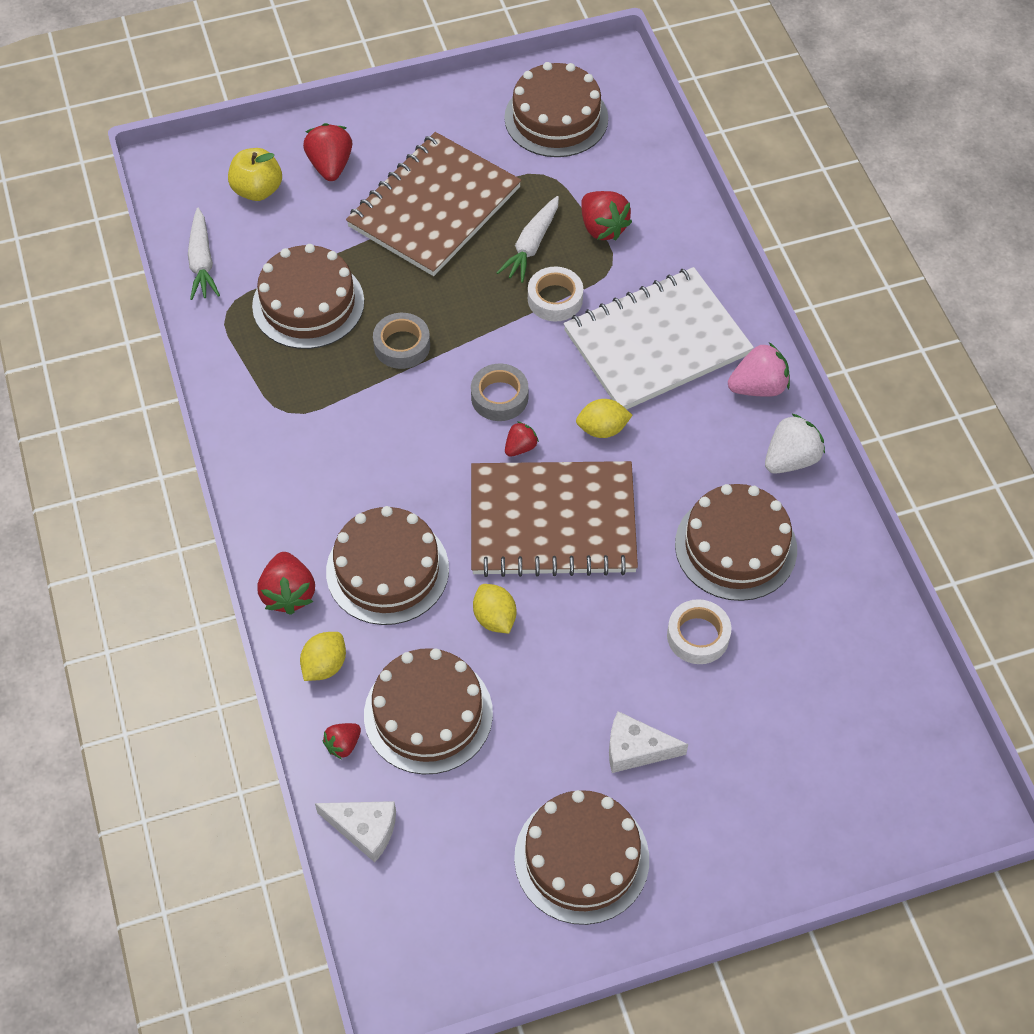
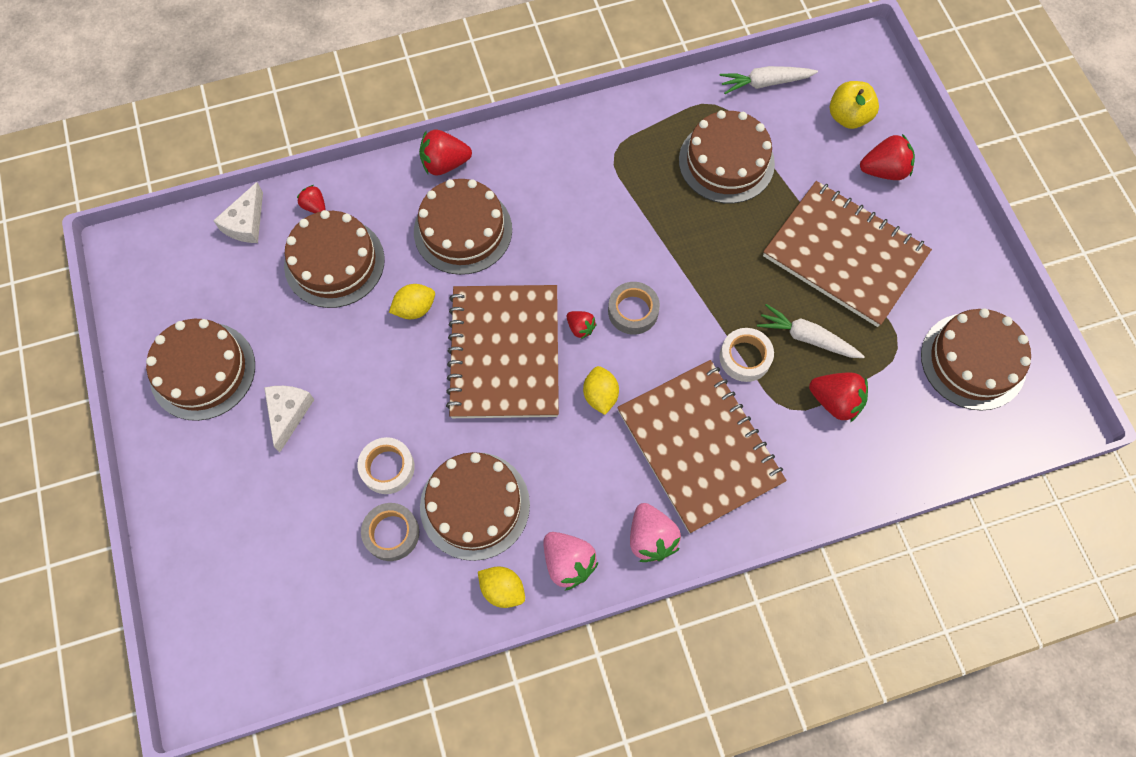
camera: 90 degrees right, 10 degrees up
(324, 665) = (381, 191): yellow lemon -> yellow lemon (502, 589)
(402, 345) = (685, 234): grey tape -> grey tape (391, 533)
(602, 228) = (835, 401): red strawberry -> red strawberry turned 120 degrees counterclockwise
(657, 342) = (699, 446): white notebook -> brown notebook
(791, 459) = (568, 563): white strawberry -> pink strawberry

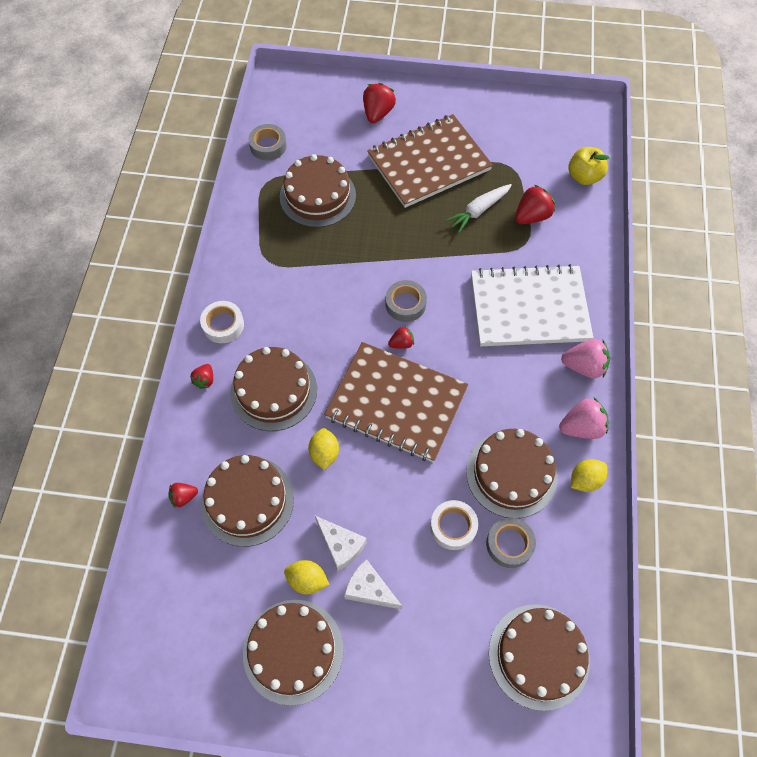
camera: 65 degrees left, 5 degrees down
(246, 223) = (166, 562): white cheese -> white cheese (341, 545)
(445, 164) = (205, 380): red strawberry -> red strawberry, size x0.58
(600, 395) = (462, 353): yellow lemon -> yellow lemon (307, 580)
(699, 446) = (529, 308): brown notebook -> white notebook
(745, 357) = (475, 252): white tape -> white tape (223, 325)
(764, 83) = (268, 146): white carrot -> grey tape
(848, 117) = (325, 113): yellow apple -> yellow apple (584, 177)
(973, 361) = (538, 133): brown cake -> brown cake (539, 656)

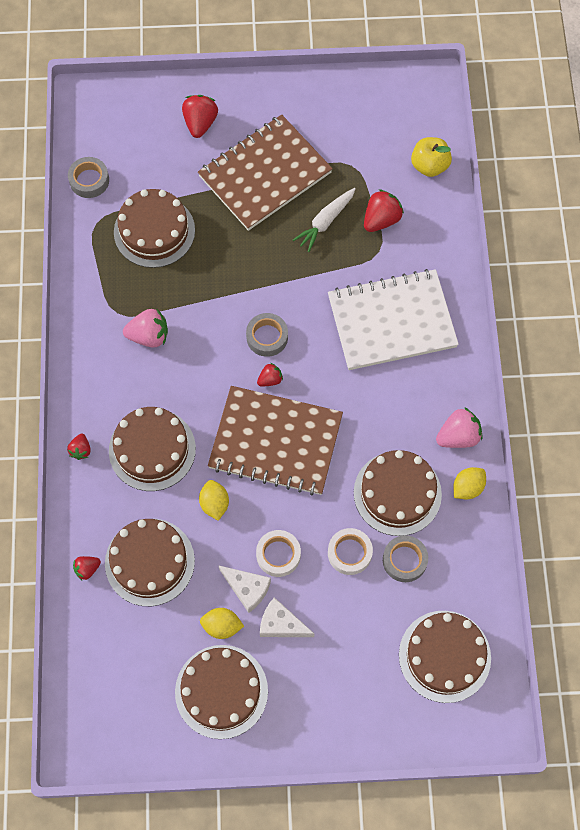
camera: 10 degrees left, 5 degrees up
(223, 325) = (86, 389): white tape -> white tape (278, 555)
(584, 366) = (453, 374): pink strawberry -> pink strawberry (149, 336)

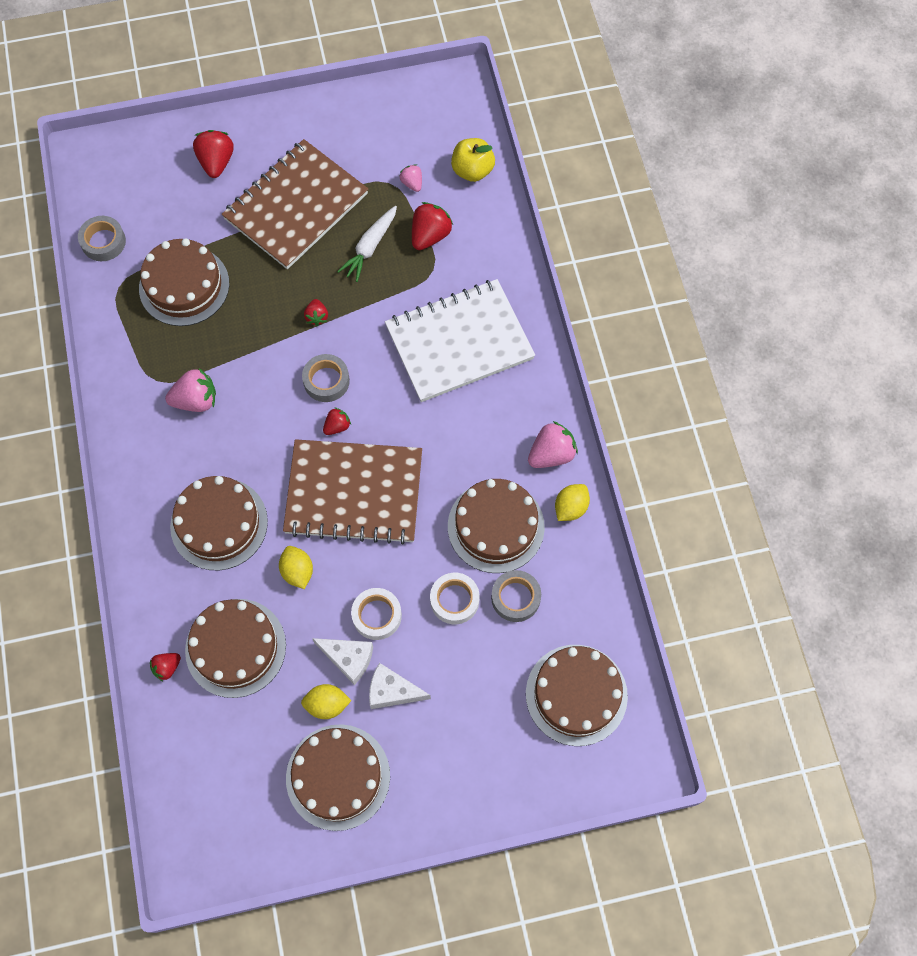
camera: 10 degrees left, 0 degrees up
(81, 450) = (139, 537): red strawberry -> red strawberry (317, 317)
(372, 169) = (412, 183): none -> pink strawberry

